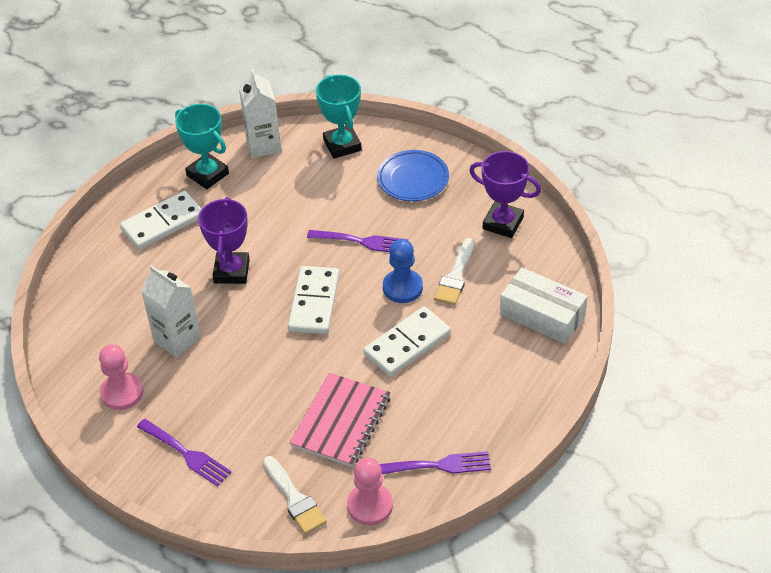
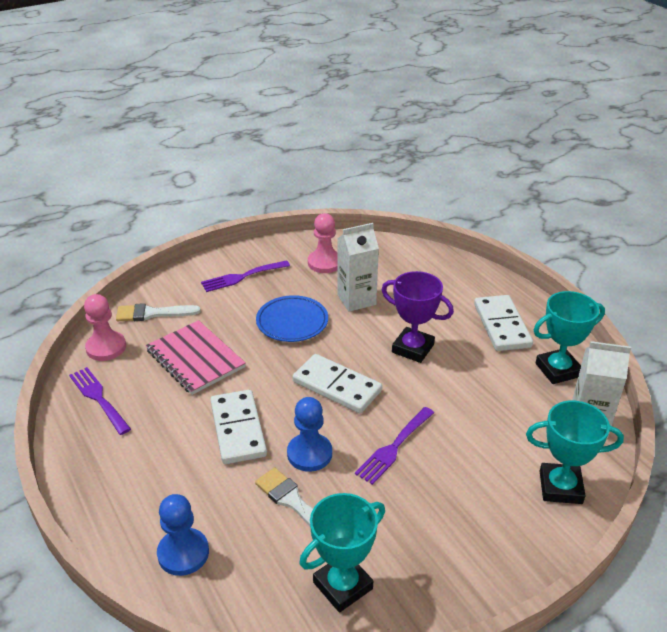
camera: 115 degrees right, 10 degrees down
(413, 179) = (468, 529): blue plate -> blue plate (292, 322)
(438, 465) = (98, 398): purple fork -> purple fork turned 120 degrees clockwise
(503, 223) = (343, 585): purple trophy -> turquoise trophy
(542, 315) = (183, 553): white box -> blue pawn

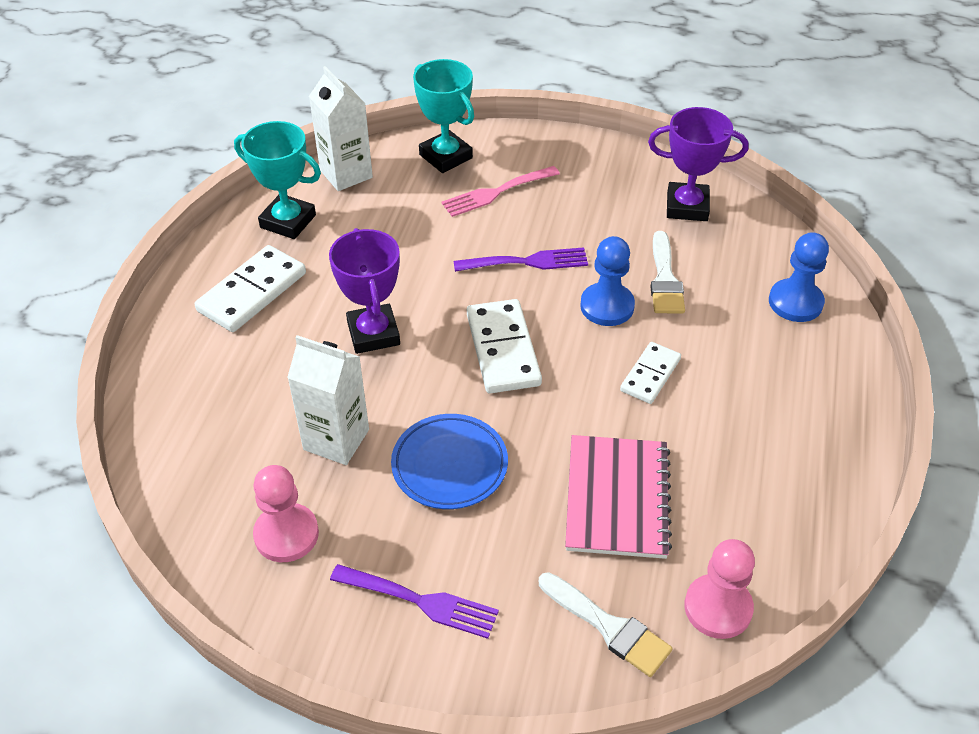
camera: 135 degrees left, 10 degrees up
(98, 398) = (778, 525): purple fork -> none
(238, 429) = (650, 375): white domino -> white domino, size x0.62
(343, 585) = (687, 206): turquoise trophy -> purple trophy
(485, 484) = (496, 192): none -> pink fork

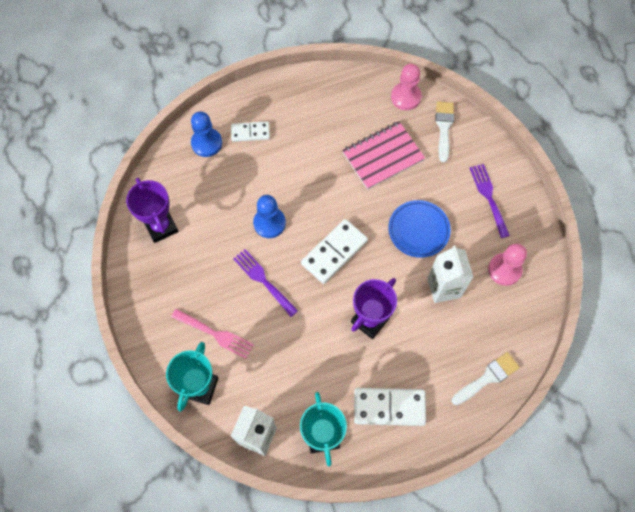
camera: 125 degrees left, 20 degrees up
(650, 375) = (302, 180): white domino -> white domino (250, 133)
(665, 279) = (230, 207): white brush -> white brush (487, 378)

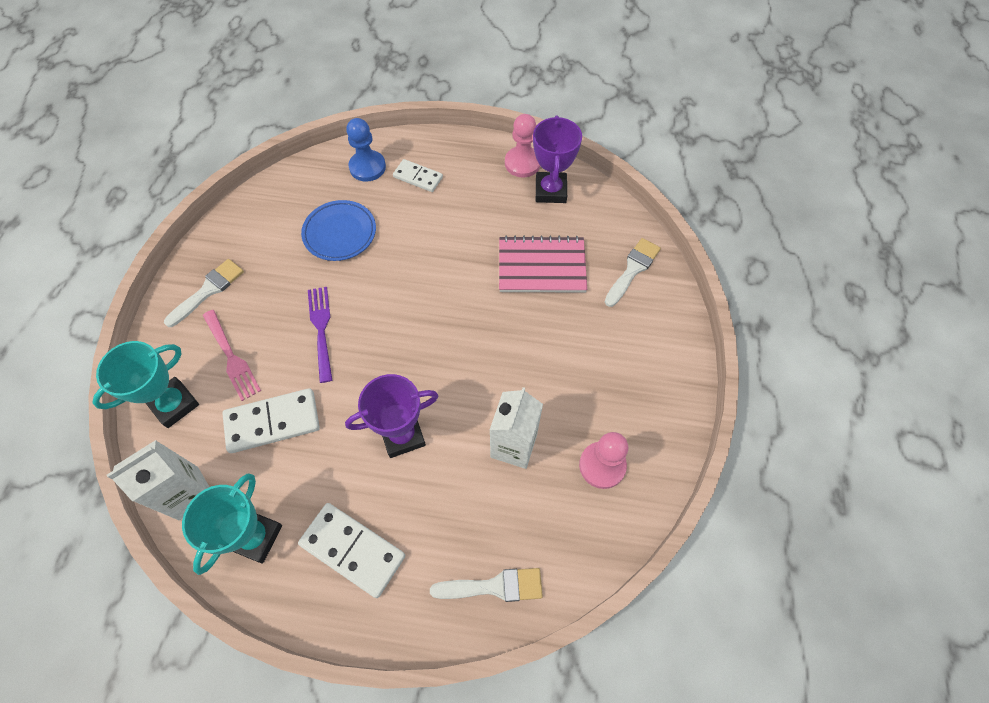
camera: 30 degrees right, 5 degrees down
(159, 297) = (208, 290): none -> white brush
(161, 227) = (263, 224): purple trophy -> purple trophy (550, 191)
(269, 223) = (371, 274): blue pawn -> none
(334, 252) = (417, 339): white domino -> white domino (273, 422)
(405, 97) = (609, 218): pink pawn -> pink pawn (522, 163)
(418, 230) = (528, 365): blue plate -> blue plate (340, 233)
(488, 197) = (637, 371): purple fork -> none

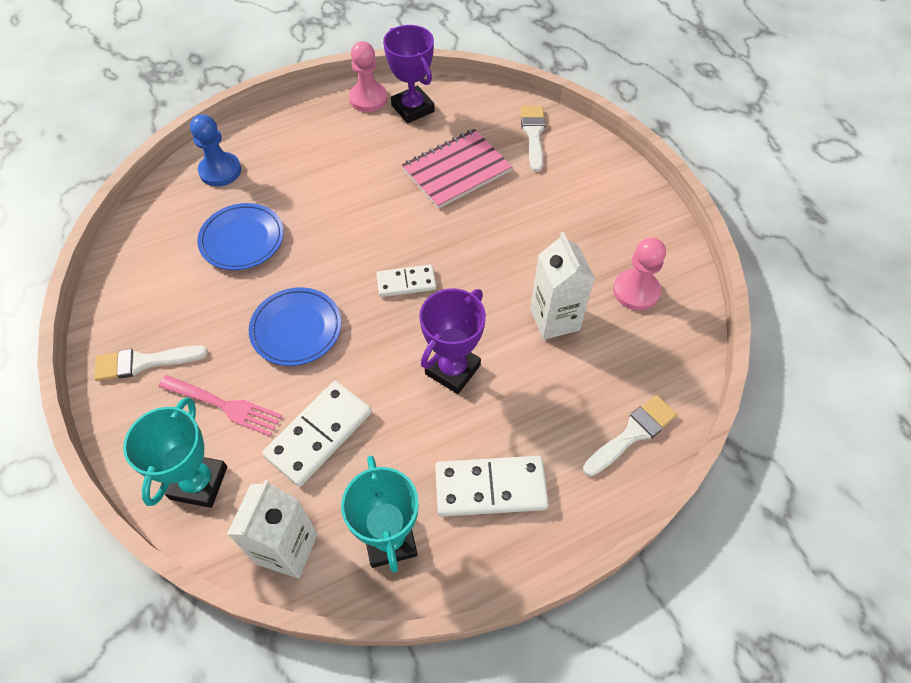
camera: 35 degrees left, 5 degrees down
(208, 290) = (144, 362): white brush -> white brush turned 105 degrees counterclockwise
(321, 329) = (296, 329): purple fork -> blue plate
(418, 177) = (279, 155): white domino -> white domino (406, 282)

